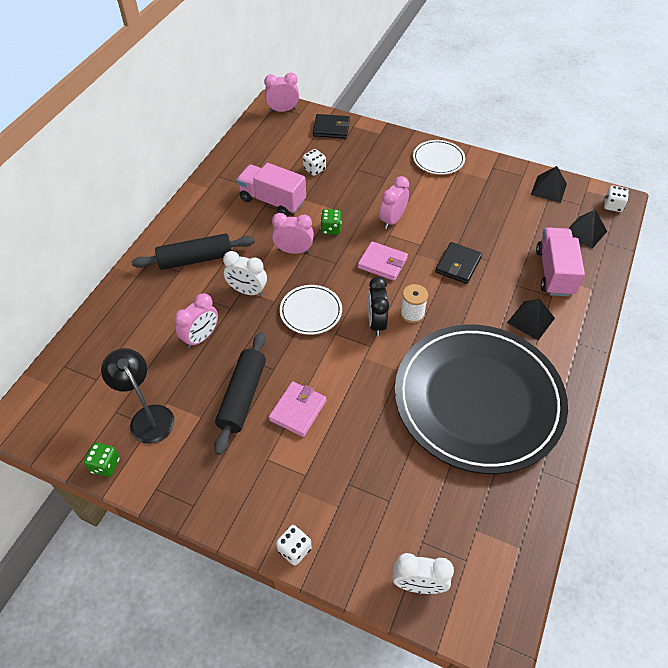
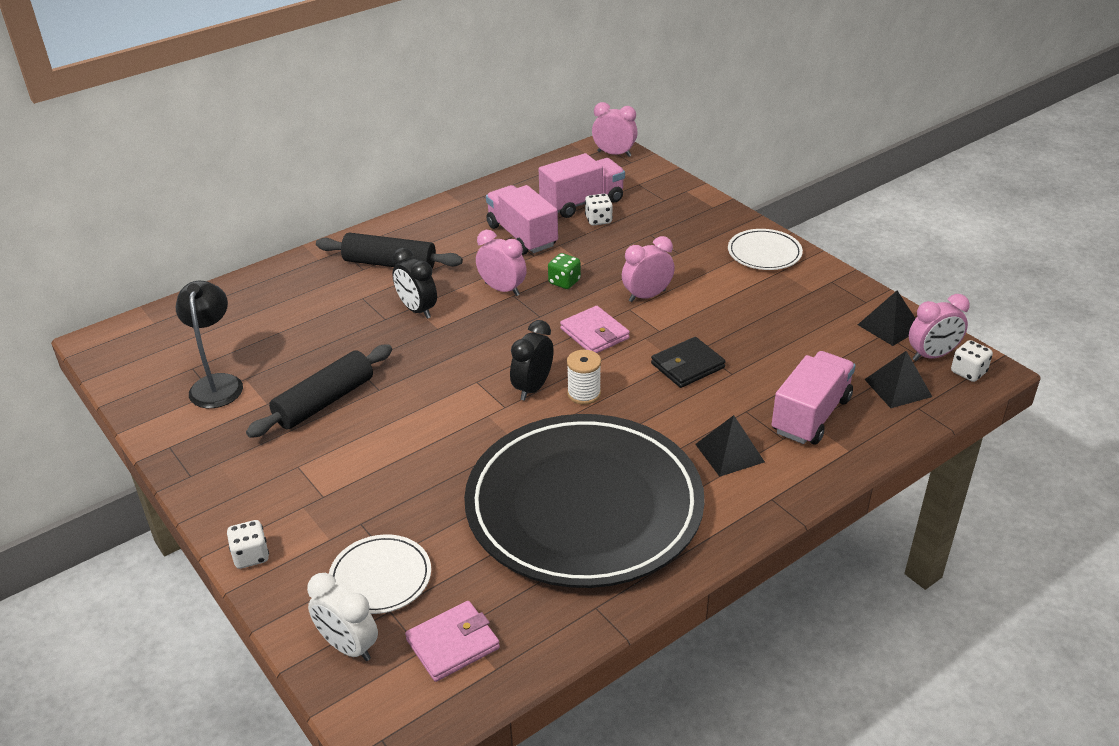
camera: 30 degrees right, 15 degrees down
(105, 465) = (143, 408): green dice -> none
(201, 337) = (331, 334): pink clock -> pink clock (932, 355)
(247, 291) = (417, 310): white clock -> black clock
(292, 158) = (582, 202): none -> pink truck
(298, 410) = (369, 436): pink wallet -> pink wallet (453, 644)
(311, 311) = (468, 351): white plate -> white plate (380, 577)
(331, 128) = (656, 186): black wallet -> none

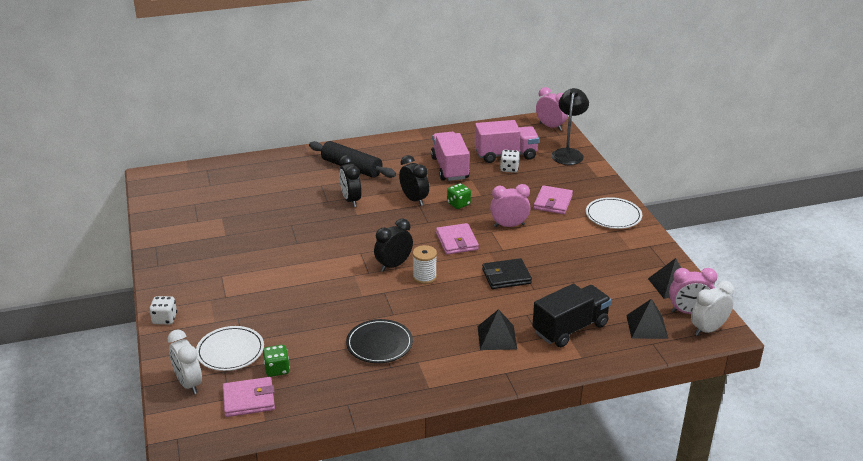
camera: 20 degrees right, 5 degrees down
(217, 383) = (203, 216): black lamp -> black lamp (568, 153)
(324, 402) = (259, 242): black rolling pin -> none
(465, 585) = (277, 369): none -> green dice
(502, 289) = (414, 199): pink clock -> black clock
(584, 506) = (379, 344): black plate -> black plate, size x0.41
(681, 252) = (552, 202): none -> pink wallet
(811, 415) = (570, 328): pink truck -> black truck
(968, 372) = (708, 329): white dice -> white clock

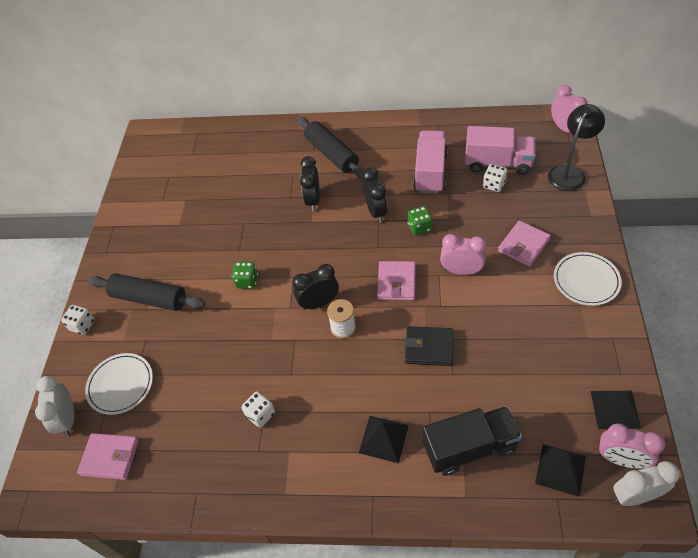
camera: 25 degrees right, 20 degrees up
(225, 289) = (149, 298): none -> black rolling pin
(277, 369) = (151, 423): green dice -> green dice (247, 281)
(379, 344) = (260, 414): black plate -> white dice

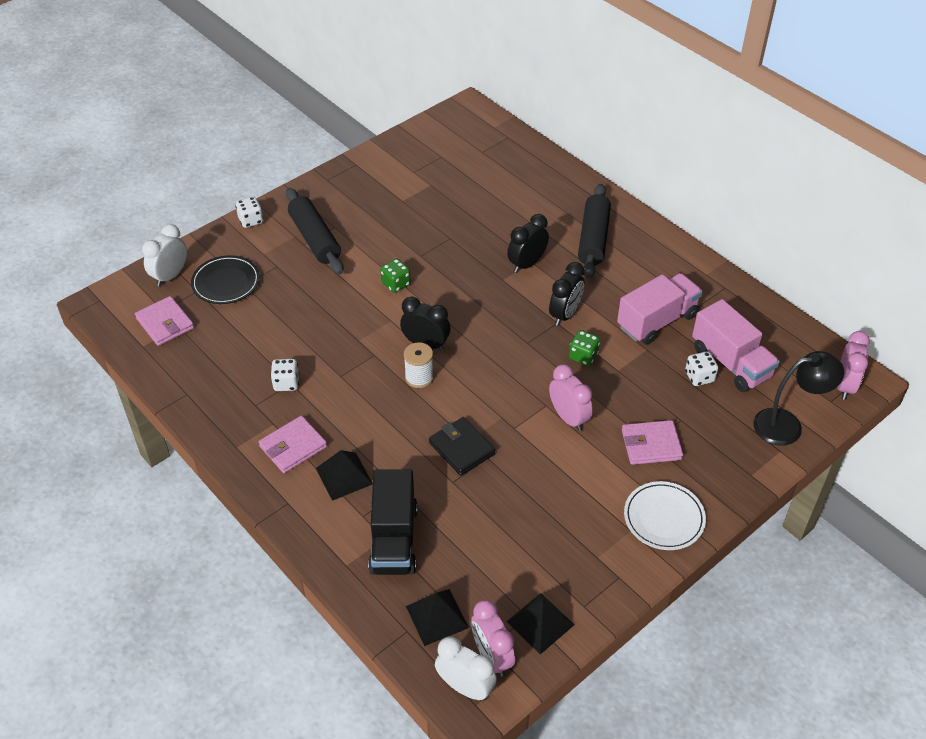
camera: 40 degrees right, 5 degrees down
(120, 385) = (226, 282): white plate -> black plate
(396, 282) = (504, 381): pink wallet -> pink wallet (293, 447)
(469, 447) = (393, 539): black truck -> black truck turned 60 degrees clockwise

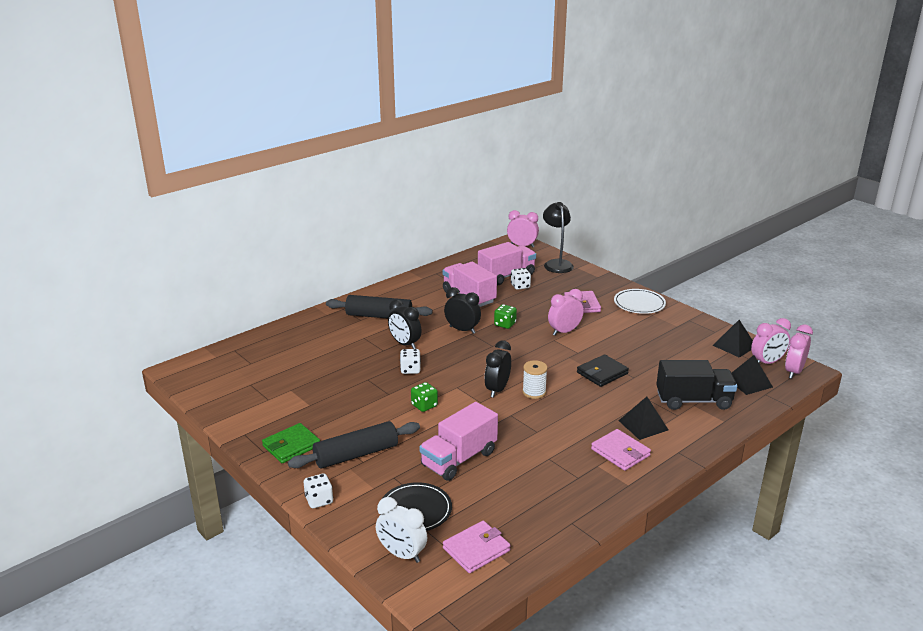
camera: 90 degrees left, 20 degrees down
(286, 383) = (549, 461): white dice -> white dice (410, 370)
(299, 312) = (459, 459): none -> pink truck
(334, 195) = (291, 446): none -> green wallet
(465, 687) = (793, 372): white clock -> pink clock

